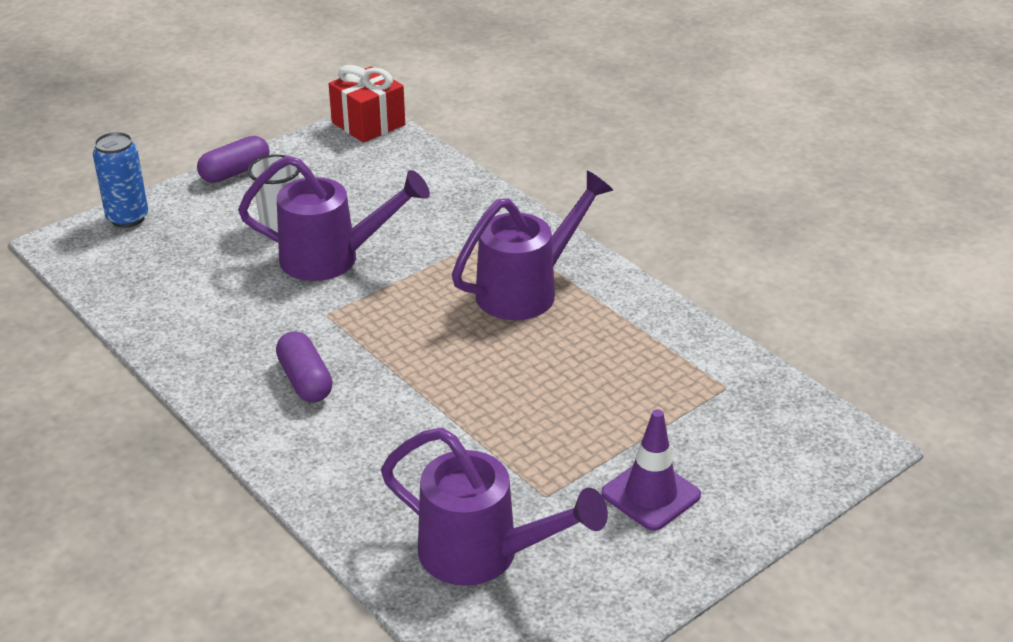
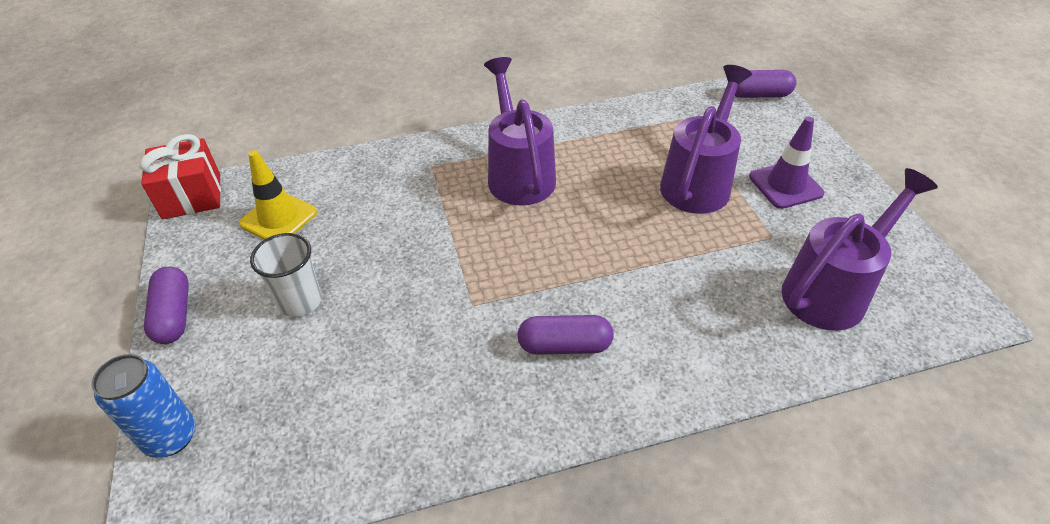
camera: 65 degrees left, 10 degrees up
(332, 258) = (388, 278): purple watering can -> purple watering can (699, 182)
(369, 176) = (279, 218): none -> yellow traffic cone
(837, 443) = (758, 95): none -> purple capsule

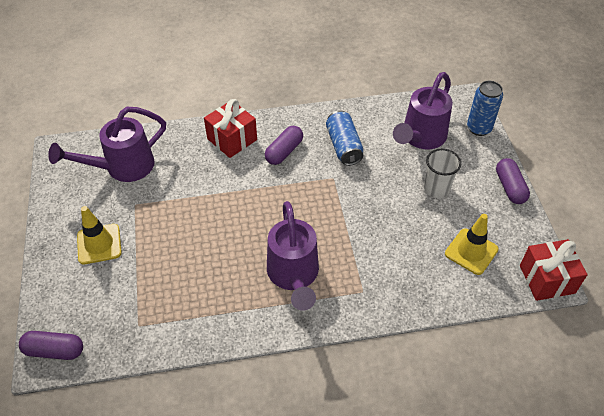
camera: 175 degrees left, 5 degrees up
(454, 367) = (343, 146): none -> blue can
(564, 345) = (284, 151): purple capsule -> purple capsule turned 60 degrees counterclockwise
(669, 362) = (232, 139): none -> red gift
(699, 182) = (160, 254): purple watering can -> purple watering can (421, 138)
(785, 185) = (99, 244): purple traffic cone -> yellow traffic cone

